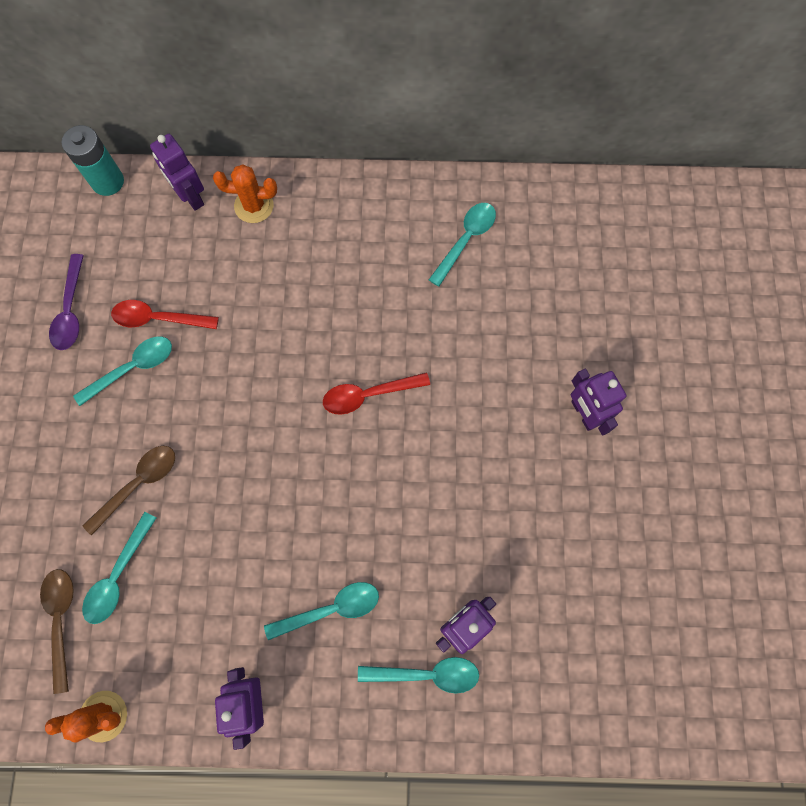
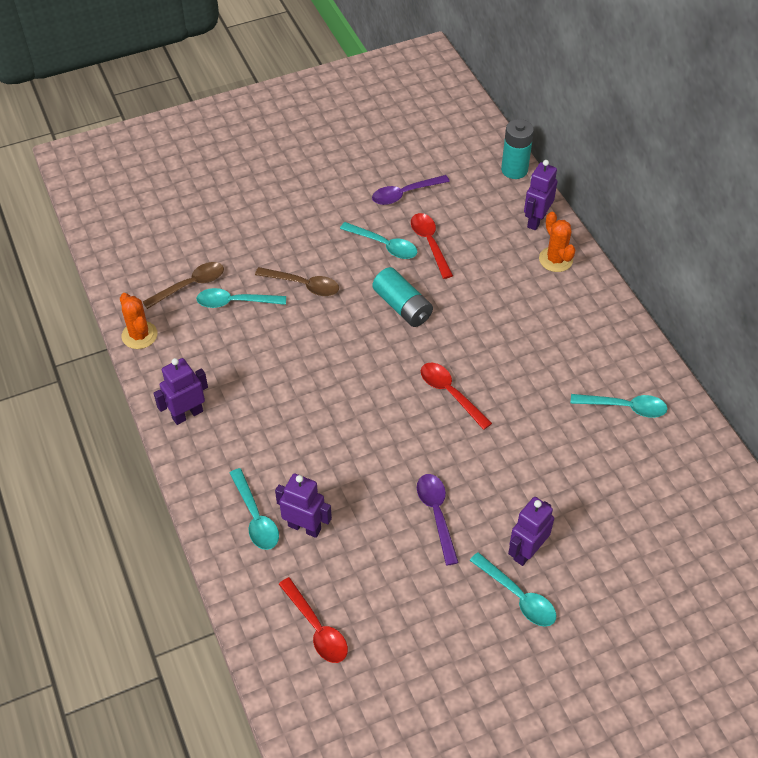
camera: 65 degrees right, 20 degrees down
(229, 389) = (402, 306): none -> turquoise battery
(330, 609) = (273, 435): turquoise spoon -> turquoise spoon (518, 596)
(506, 479) = (436, 514): none -> purple spoon
(585, 663) = (316, 628): none -> red spoon

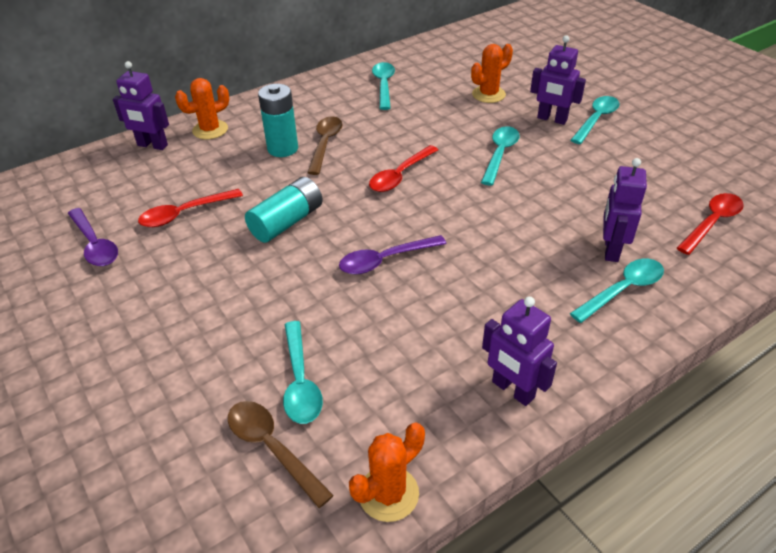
camera: 100 degrees left, 10 degrees down
(303, 285) = (260, 313): brown spoon -> brown spoon (325, 144)
(384, 245) = (187, 250): turquoise spoon -> turquoise spoon (500, 154)
(436, 514) = (544, 168): purple spoon -> purple spoon (385, 260)
(514, 170) = (68, 166): turquoise battery -> turquoise battery (282, 149)
(590, 504) = (488, 94): none -> orange cactus

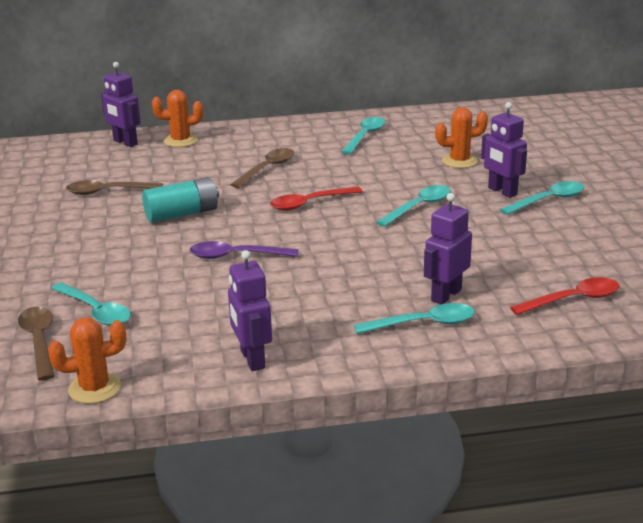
camera: 25 degrees right, 15 degrees down
(95, 244) = (26, 196): purple spoon -> none
(185, 214) = (108, 192): red spoon -> brown spoon
(282, 149) = (227, 165): turquoise battery -> none
(300, 381) = (95, 311): turquoise spoon -> turquoise spoon turned 60 degrees counterclockwise

